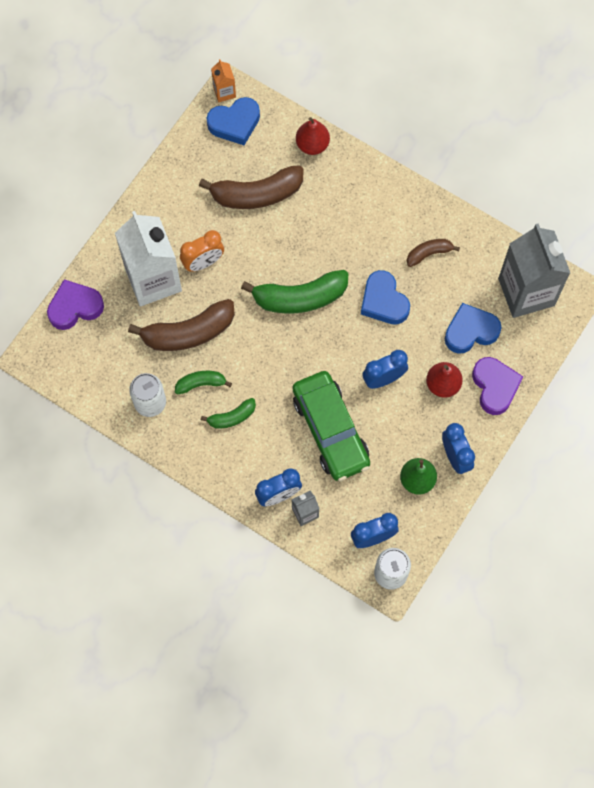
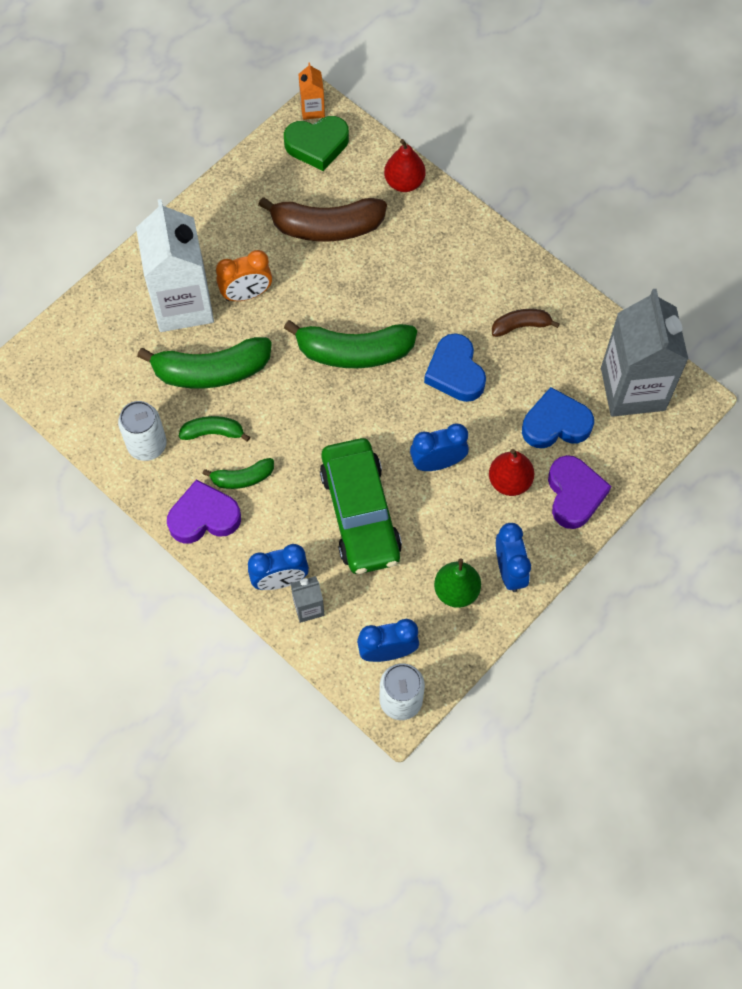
camera: 10 degrees right, 5 degrees down
(75, 307) = (83, 321): purple heart -> purple heart (204, 517)
(188, 332) = (211, 371): brown banana -> green banana
(235, 123) = (317, 145): blue heart -> green heart

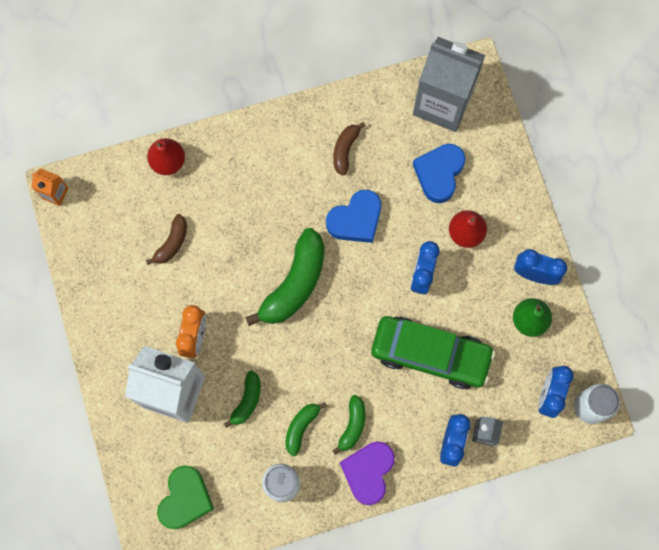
camera: 60 degrees left, 10 degrees up
(211, 371) = (247, 401): green banana -> green banana, size x0.52
(317, 145) = (91, 208): green heart -> green heart (185, 499)
(326, 227) = (172, 243): brown banana -> brown banana, size x0.52
(455, 372) = (356, 220): blue heart -> blue heart turned 45 degrees counterclockwise
(574, 494) = (501, 194): purple heart -> none

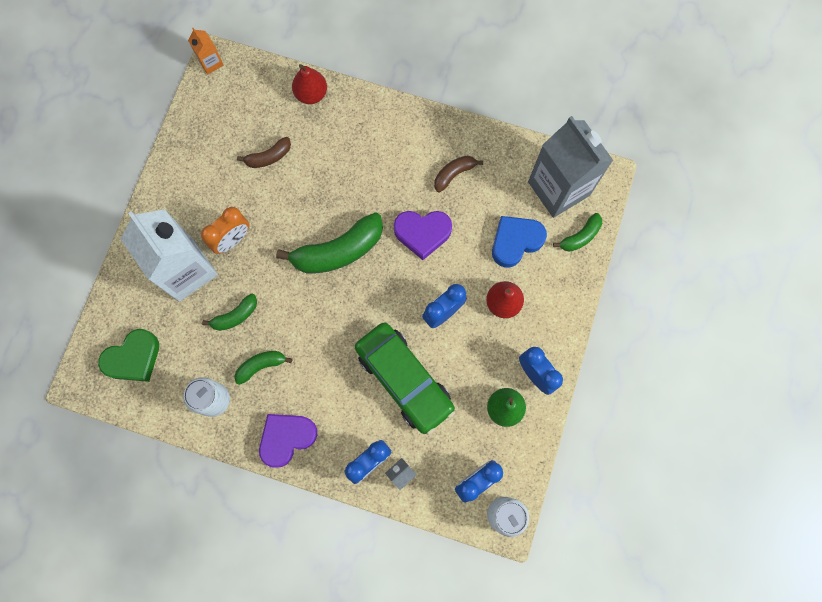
camera: 35 degrees right, 0 degrees up
(352, 425) = (301, 392): green banana -> green banana (580, 237)
(356, 220) = (422, 233): blue heart -> purple heart

